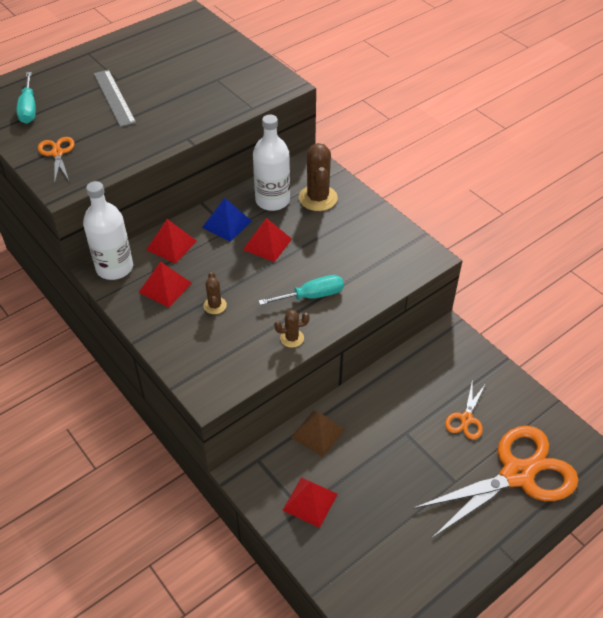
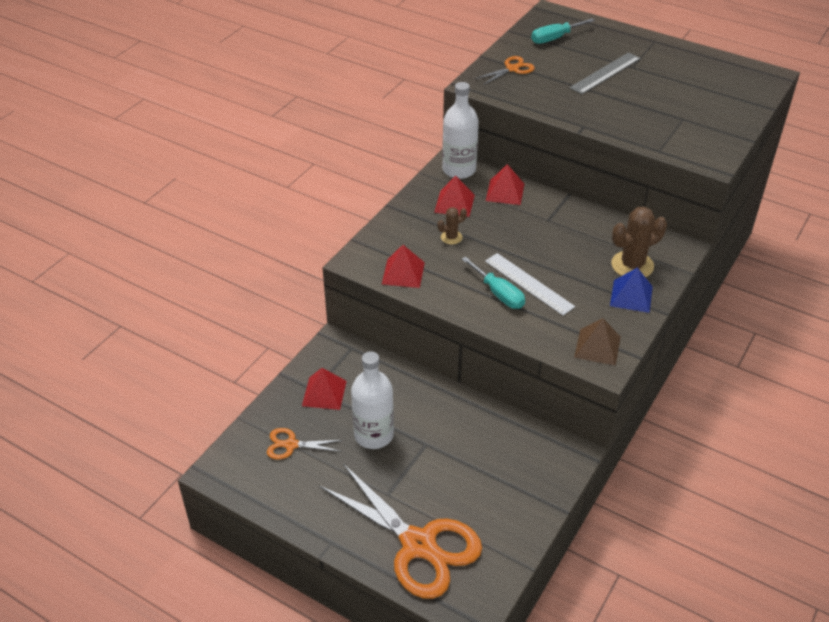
camera: 70 degrees right, 5 degrees down
(227, 224) = (553, 216): blue pyramid -> blue pyramid (631, 296)
(267, 244) = (545, 248): red pyramid -> red pyramid (403, 273)
(272, 200) = (606, 236): white bottle -> white bottle (373, 435)
(292, 338) = (441, 294): brown cactus -> none
(308, 271) = (529, 283): none -> white ruler
(318, 433) = (397, 380): brown pyramid -> brown pyramid (597, 347)
(466, 419) = (467, 488): orange scissors -> orange scissors (291, 445)

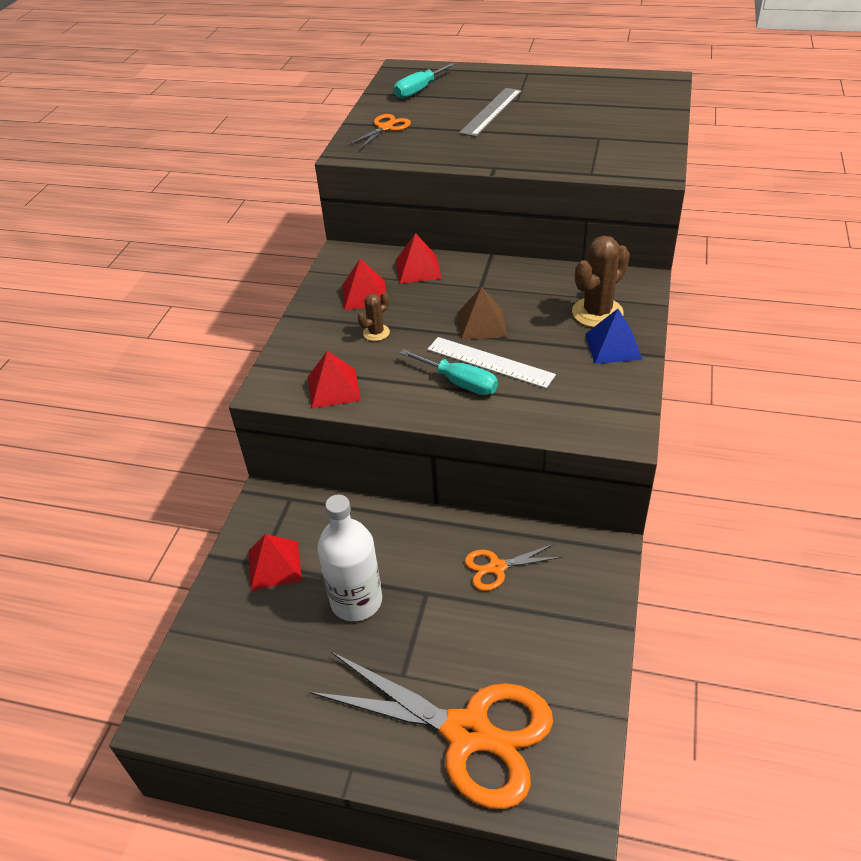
camera: 15 degrees left, 0 degrees up
(291, 445) = (252, 646): orange scissors -> orange scissors (496, 567)
(459, 170) = (355, 258): white bottle -> none
(597, 347) = (604, 414): brown pyramid -> brown pyramid (482, 324)

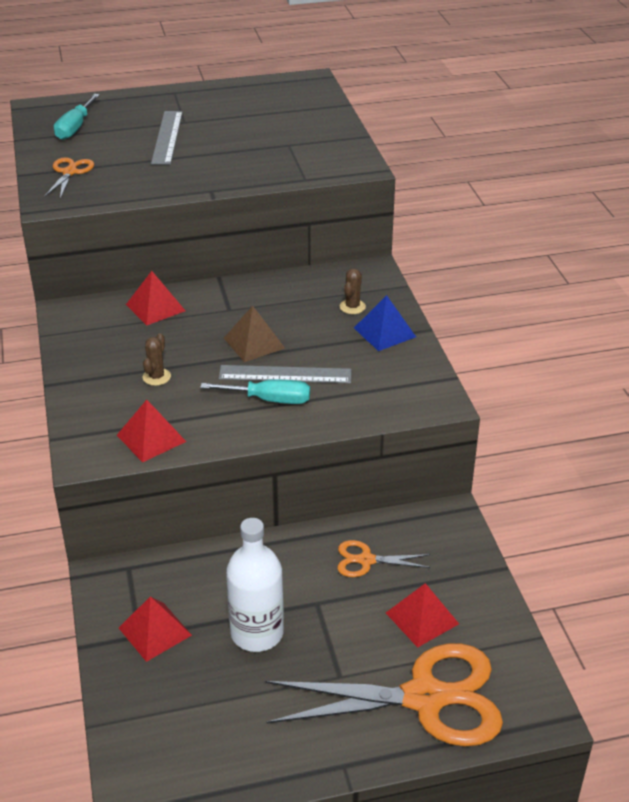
camera: 30 degrees left, 5 degrees down
(364, 294) = (118, 344): red pyramid -> red pyramid (422, 618)
(490, 362) = (285, 374): white ruler -> grey ruler
(496, 567) = (366, 560): orange scissors -> orange scissors turned 45 degrees clockwise
(597, 313) = (352, 307): brown cactus -> brown cactus, size x0.53

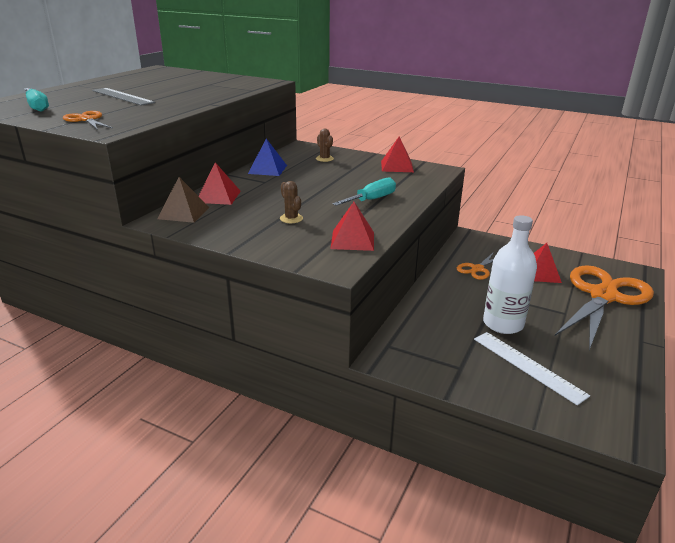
camera: 50 degrees left, 10 degrees down
(154, 631) = (463, 359): red pyramid -> red pyramid (397, 166)
(190, 684) = (528, 366): none -> white ruler
(254, 343) = (310, 186): brown pyramid -> brown pyramid (183, 213)
(285, 374) = (355, 189): grey ruler -> none
(384, 332) = (360, 160): blue pyramid -> blue pyramid (267, 169)

